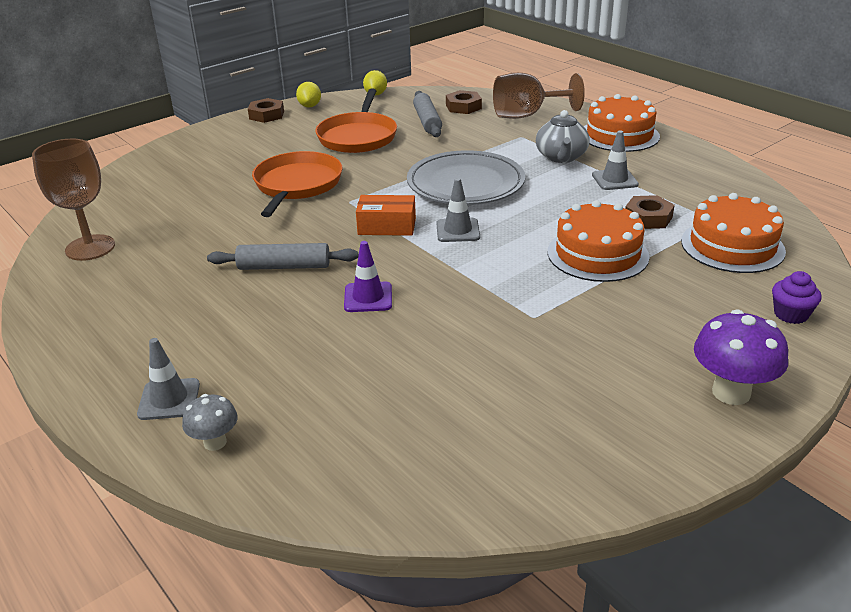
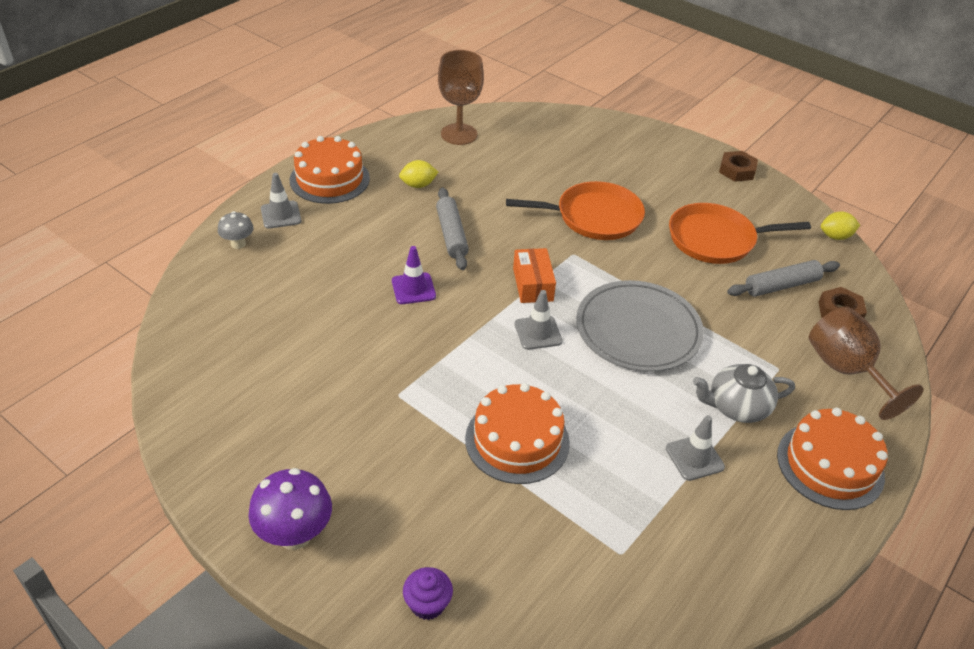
camera: 75 degrees right, 10 degrees up
(310, 106) = (775, 194): yellow lemon -> yellow lemon (418, 185)
(648, 218) = (608, 487): brown nut -> none
(732, 246) = (563, 565): orange cake -> orange cake (329, 179)

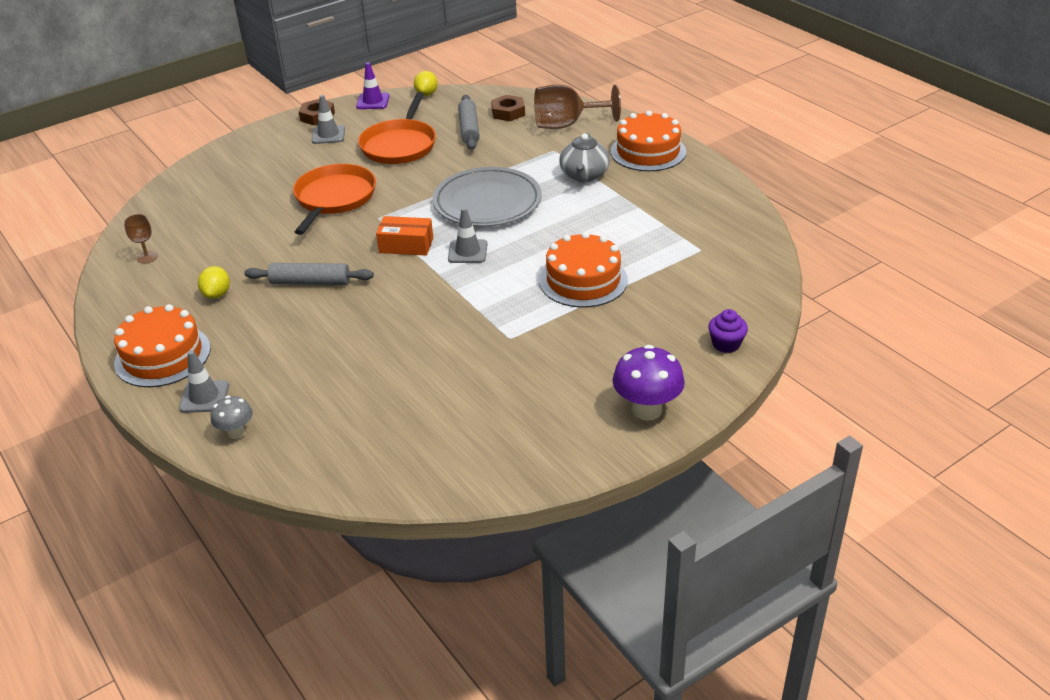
camera: 70 degrees left, 5 degrees down
(413, 288) = (376, 314): purple traffic cone -> purple traffic cone (373, 101)
(459, 134) = (147, 257): brown goblet -> brown goblet, size x0.48
(694, 458) = (625, 203): grey traffic cone -> grey traffic cone (328, 135)

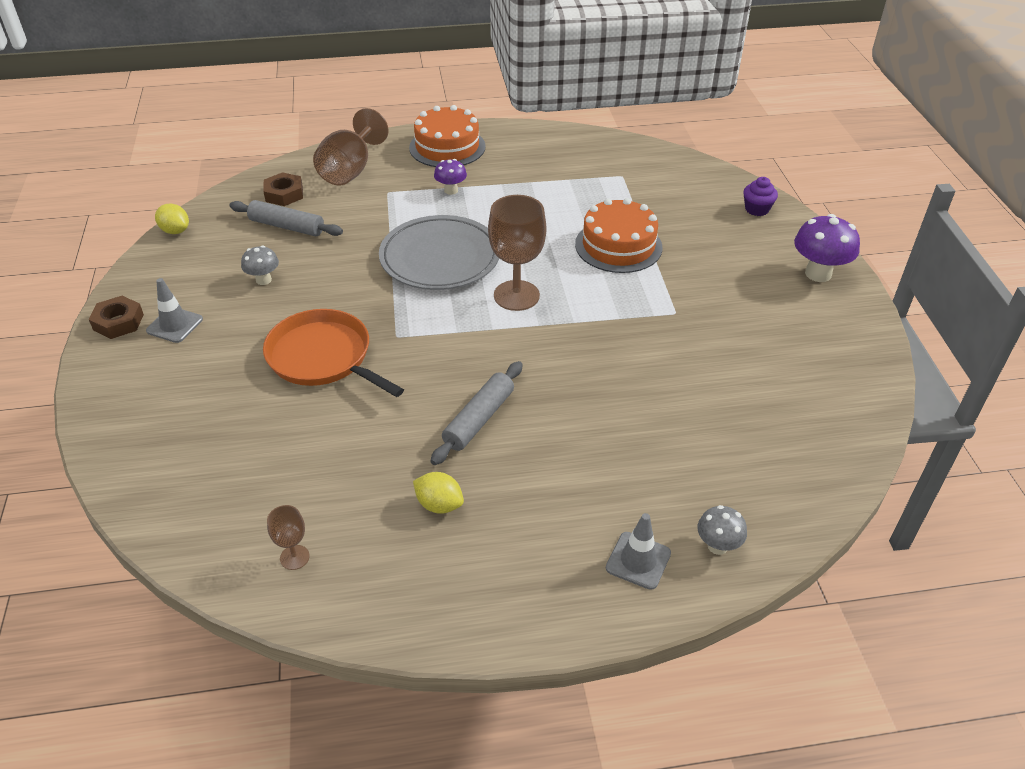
camera: 65 degrees left, 5 degrees up
(162, 356) = (532, 584): orange cake -> none
(373, 101) = (140, 272): purple traffic cone -> none
(399, 145) = (263, 280): orange pan -> grey mushroom
(406, 245) = (469, 331): orange box -> none
(467, 252) = (516, 295): grey traffic cone -> brown goblet
(584, 175) = (451, 190): grey teapot -> purple mushroom

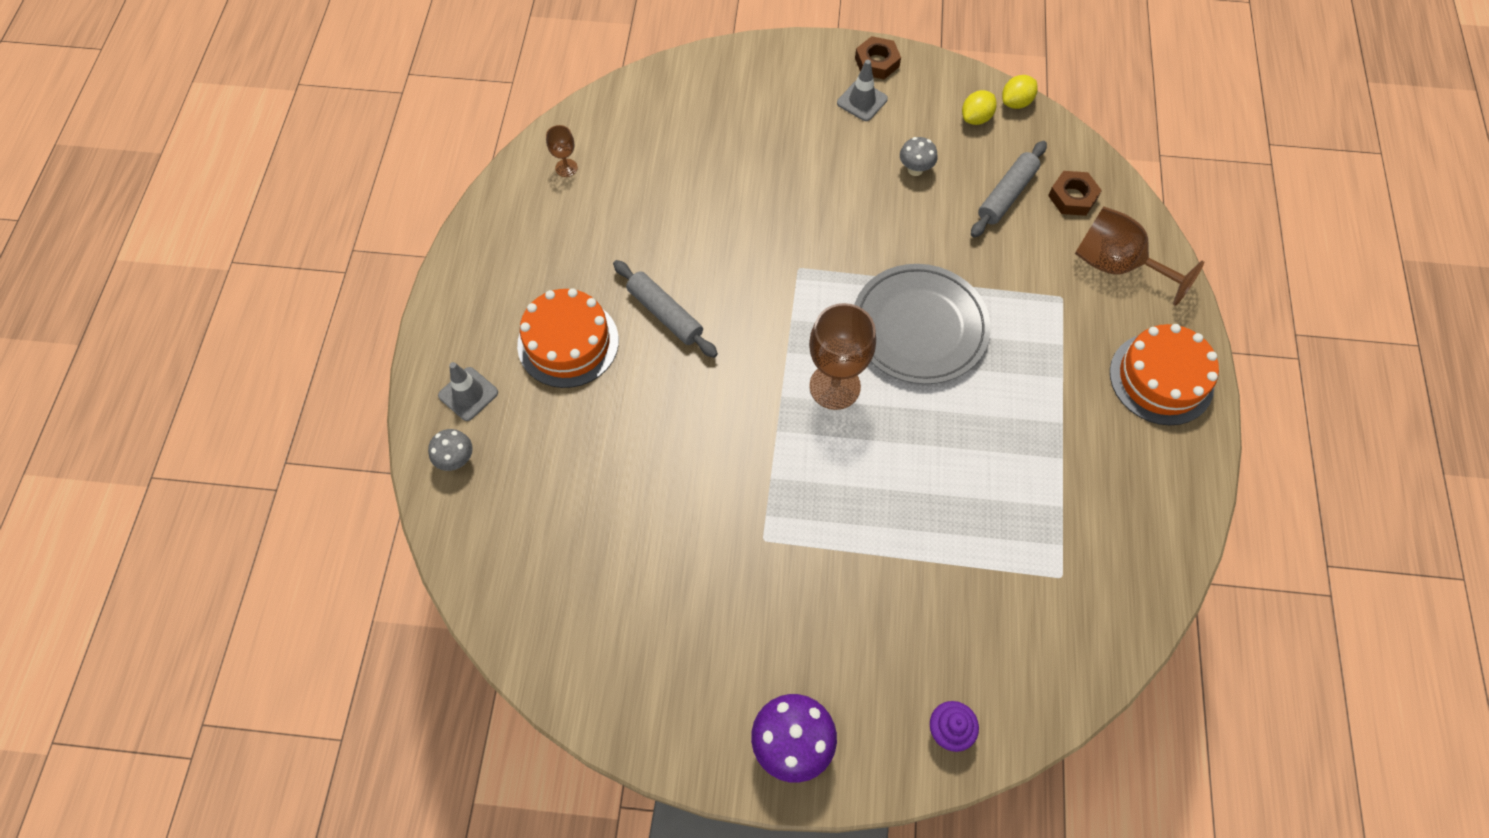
camera: 105 degrees right, 20 degrees up
(323, 357) = (785, 207): orange pan -> none
(439, 505) = (579, 266): yellow lemon -> yellow lemon (976, 118)
(451, 190) = (1055, 363): purple mushroom -> none
(618, 246) = (902, 520): orange cake -> orange cake (568, 342)

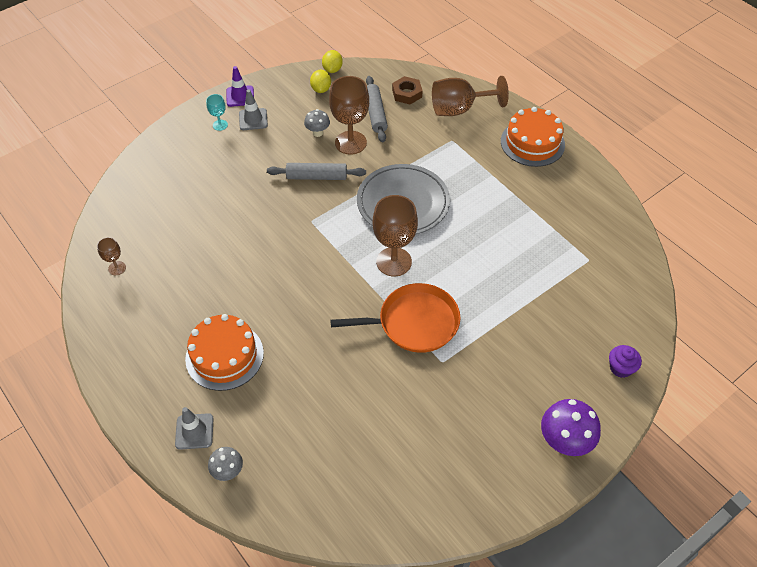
camera: 45 degrees left, 10 degrees down
(665, 314) = (264, 298): grey rolling pin -> grey rolling pin (317, 177)
(781, 472) = (414, 322): none -> orange pan
(820, 82) = (220, 125): none -> turquoise goblet
(877, 62) = (240, 96): brown nut -> purple traffic cone
(939, 209) = (350, 143): none -> brown goblet

